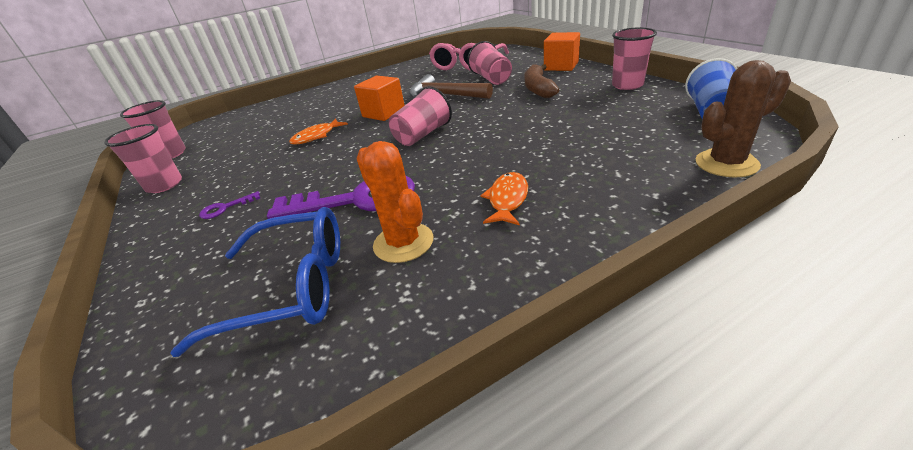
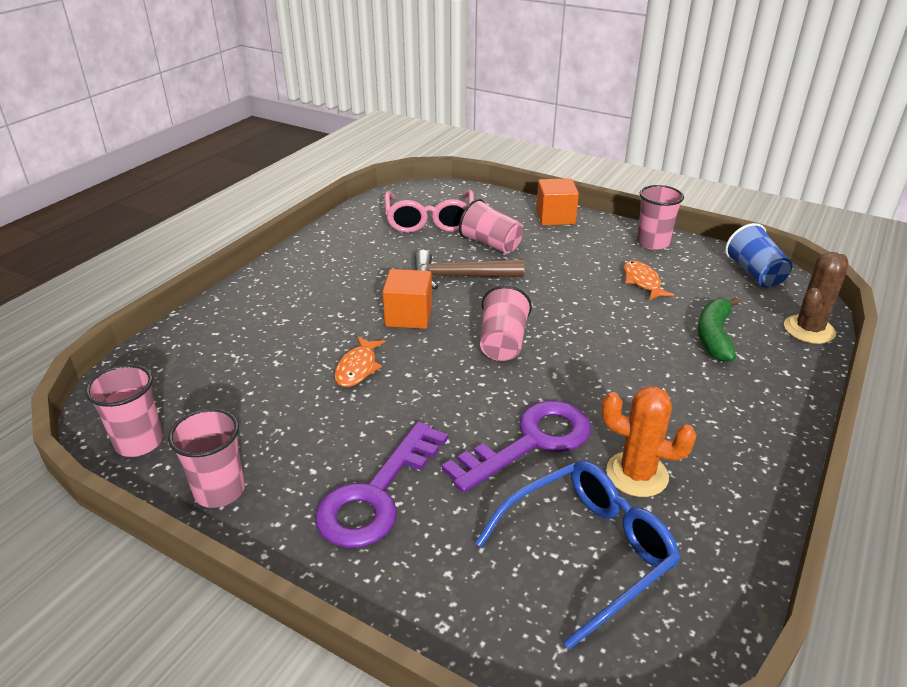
camera: 35 degrees left, 0 degrees up
(225, 208) = (376, 495): purple key -> purple key, size x2.38
(507, 199) = (679, 405): orange fish -> orange fish (642, 282)
(538, 89) = (564, 256): brown banana -> none
(607, 154) = (714, 336): none -> green banana

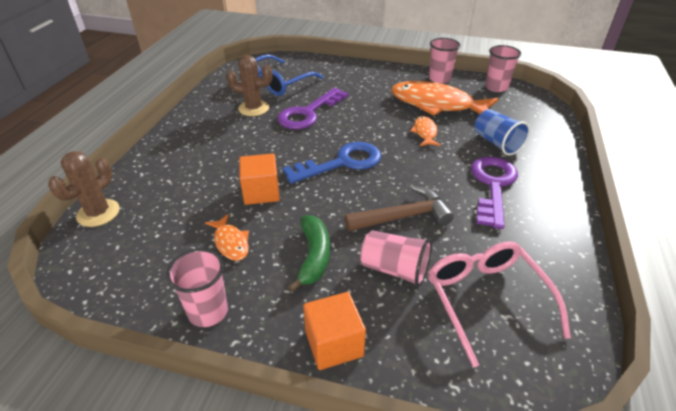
camera: 165 degrees right, 5 degrees up
(291, 419) = (436, 105): none -> orange fish
(376, 495) = (372, 86): purple key -> purple key (493, 185)
(408, 316) = (419, 171): orange cube -> orange cube (261, 192)
(502, 342) = (342, 163): pink cup -> blue key
(637, 474) = (253, 108): orange cactus -> brown cactus
(714, 336) = (182, 193): green banana -> green banana (314, 256)
(754, 273) = (107, 277): blue cup -> blue cup (497, 143)

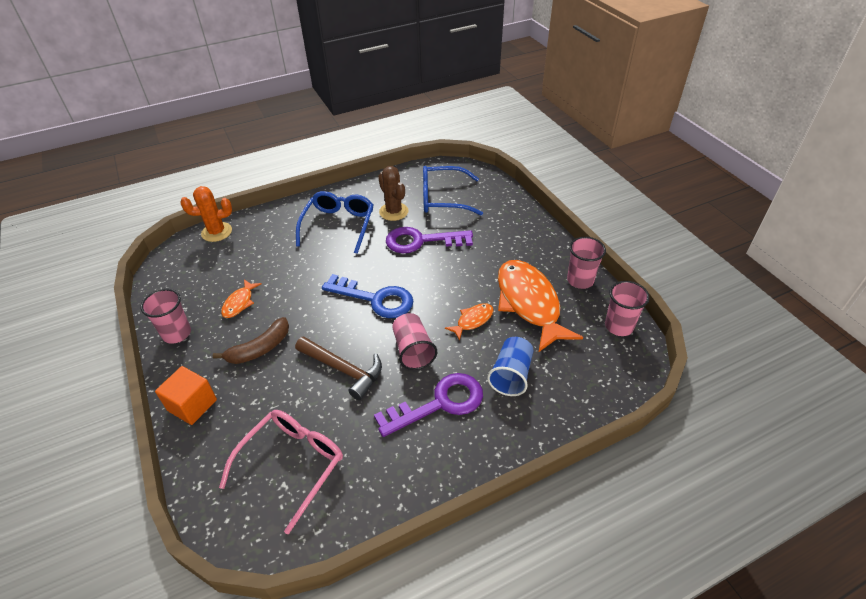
camera: 50 degrees right, 5 degrees up
(98, 213) = (216, 232): brown cactus -> orange cactus
(223, 140) = (338, 225): none -> blue glasses
(261, 192) = (300, 282): orange cube -> none
(314, 256) = (260, 348): green banana -> brown banana
(394, 269) = (281, 397): pink cup -> pink cup (413, 350)

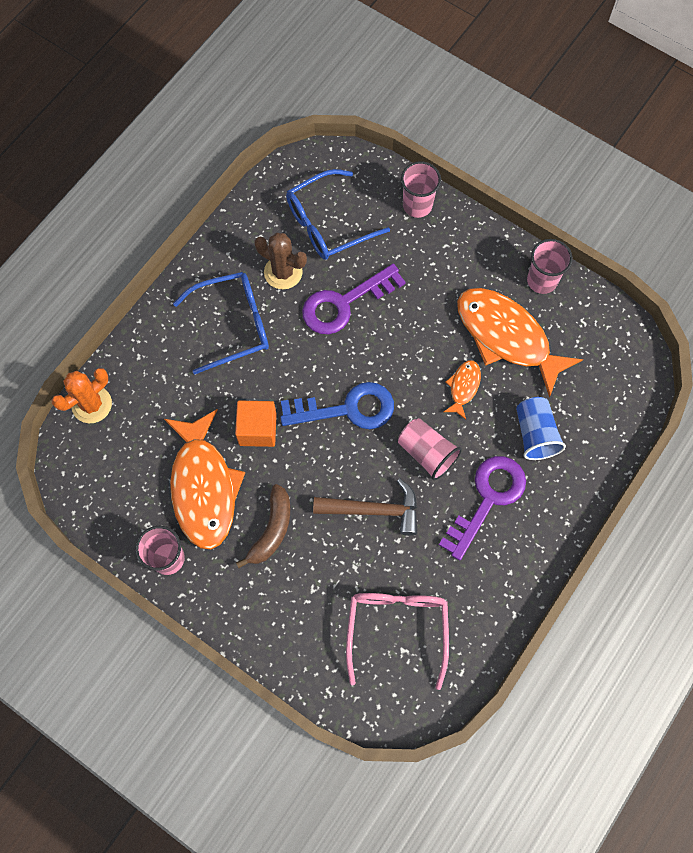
camera: 30 degrees left, 25 degrees up
(192, 405) = (255, 624): orange cube -> orange cube (257, 429)
(239, 303) = (204, 487): orange fish -> orange fish, size x2.21
(338, 225) = (232, 325): blue glasses -> blue glasses turned 90 degrees clockwise
(619, 326) = (605, 324): pink cup -> pink cup (417, 205)

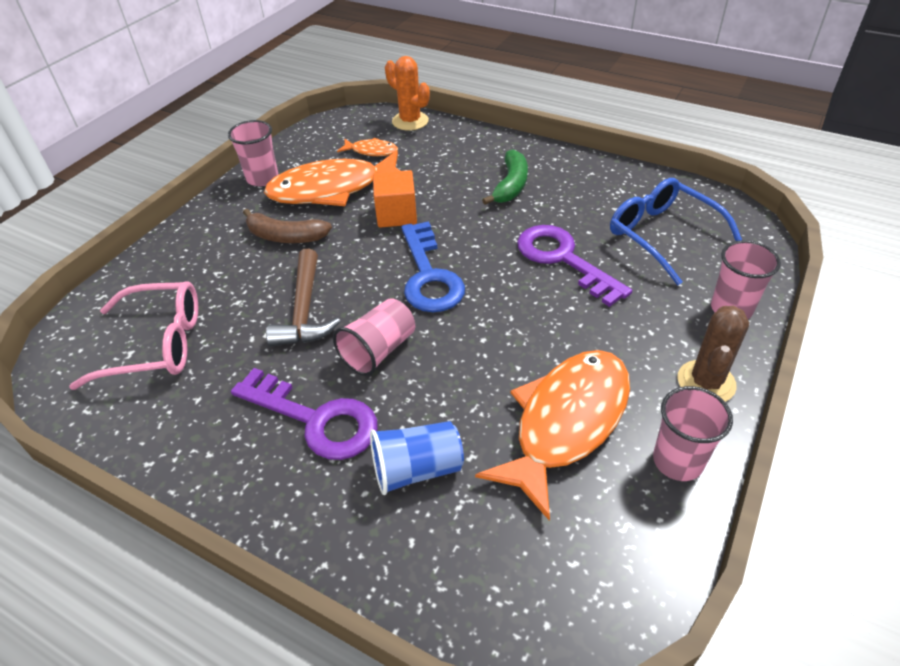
camera: 85 degrees right, 25 degrees down
(232, 325) = (511, 185): blue glasses -> green banana
(283, 272) = (585, 210): brown cactus -> brown cactus (706, 382)
(463, 387) = (477, 379): orange fish -> orange fish (371, 151)

